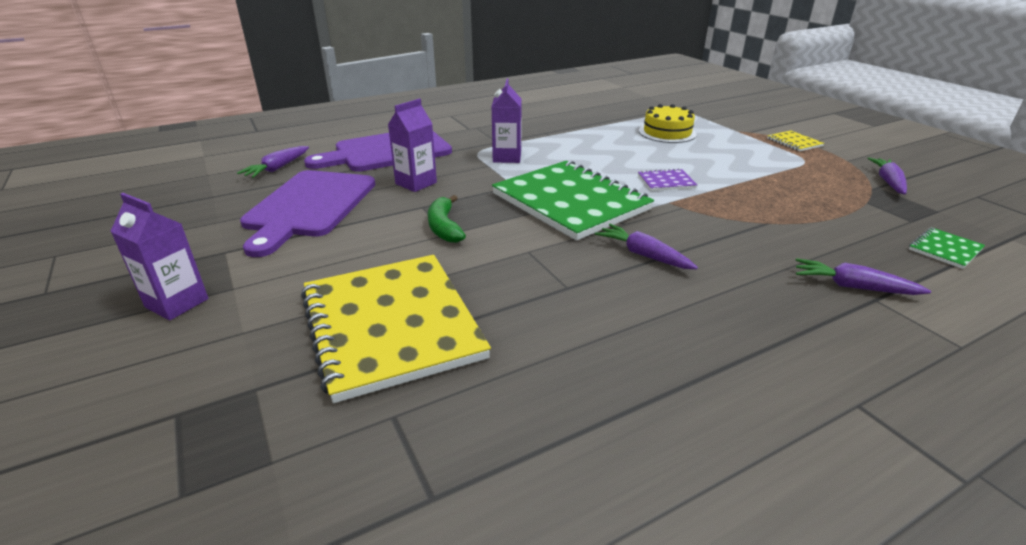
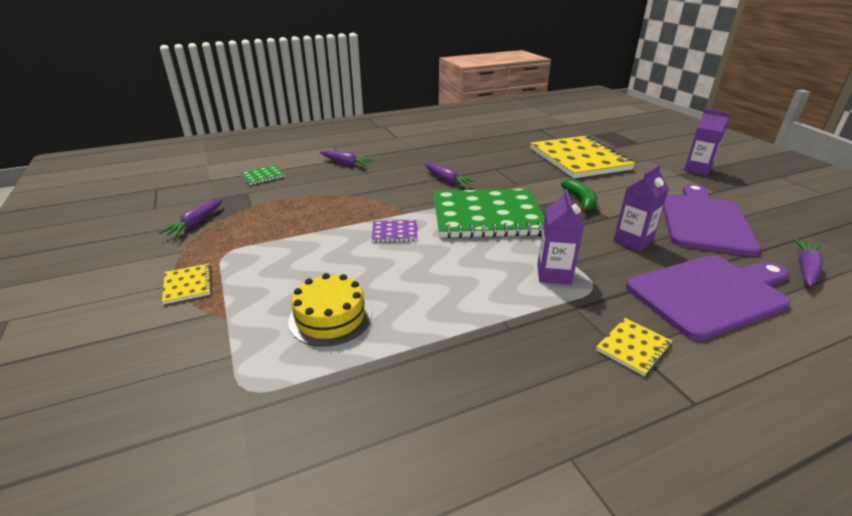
camera: 175 degrees left, 0 degrees up
(468, 128) = (633, 347): none -> yellow notebook
(570, 202) = (487, 216): green notebook -> green notebook turned 60 degrees counterclockwise

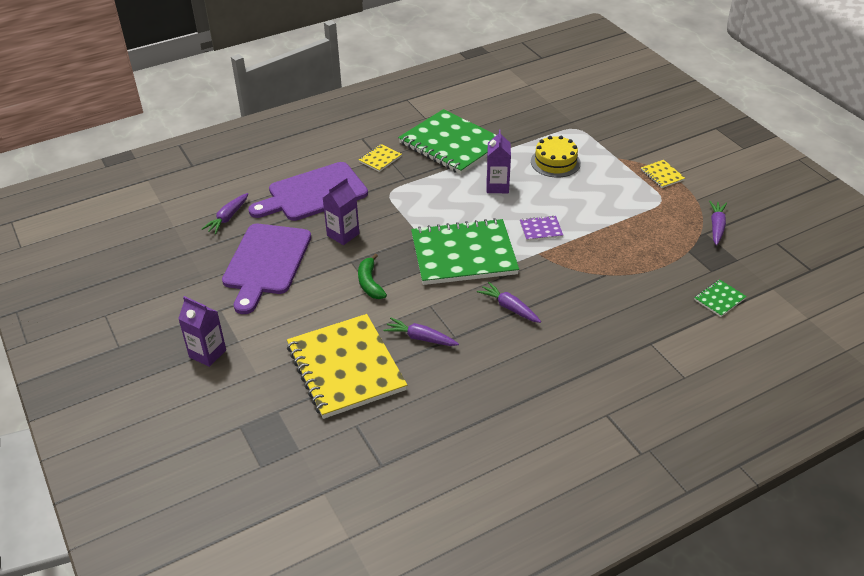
camera: 175 degrees right, 10 degrees up
(346, 163) = (641, 333): purple carrot -> purple carrot (420, 338)
(505, 370) = (451, 144): none -> green notebook
(554, 274) = (414, 200): purple carton -> purple carton (497, 186)

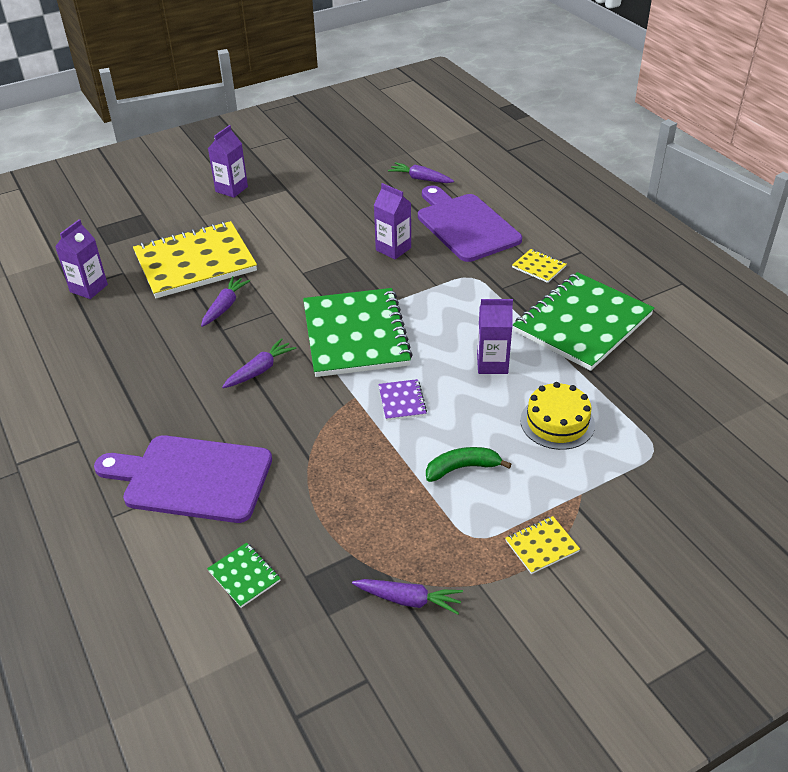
camera: 90 degrees right, 0 degrees up
(266, 262) = (350, 207): purple cutting board -> purple cutting board (192, 478)
(370, 283) = (313, 270): green banana -> green banana (462, 468)
(382, 450) = (89, 288): none -> purple carton

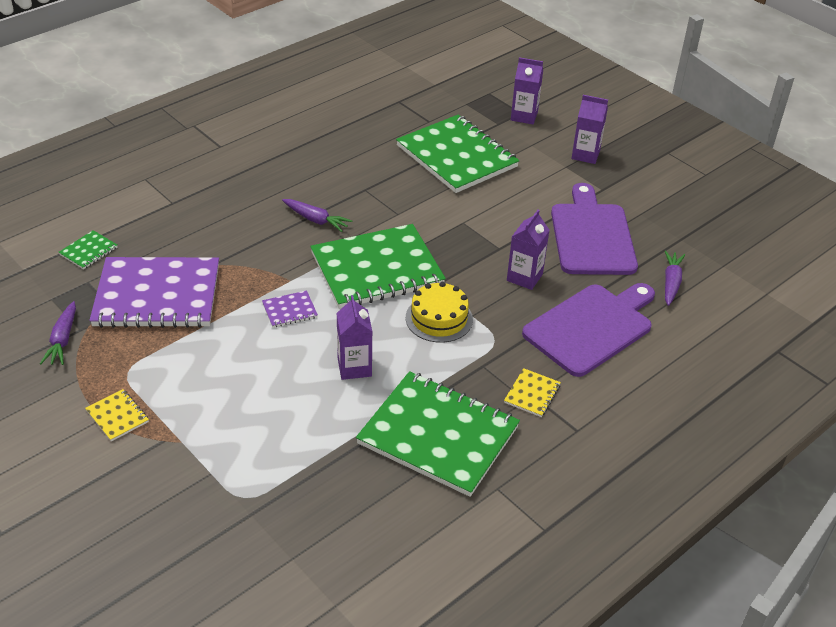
camera: 75 degrees right, 0 degrees up
(89, 288) = (401, 109): purple carton -> purple carton (524, 116)
(192, 478) = (185, 208): purple cutting board -> purple cutting board (591, 236)
(195, 262) = (457, 156): yellow notebook -> green notebook
(225, 306) = (397, 185): purple carrot -> none
(350, 508) = (157, 296): none -> purple notebook
(462, 468) = (208, 358): green banana -> none
(557, 422) = (276, 420): yellow cake -> yellow cake (439, 318)

